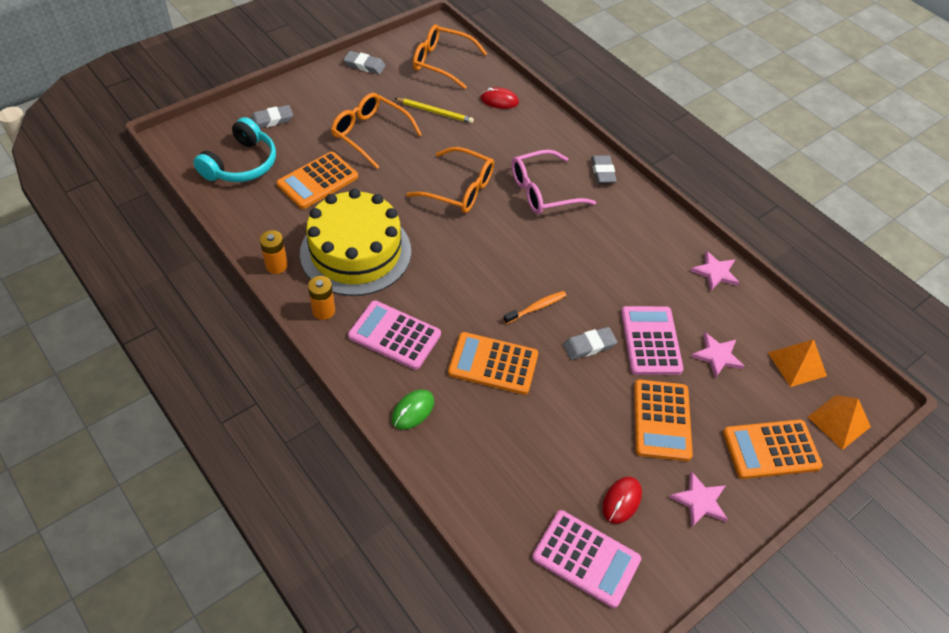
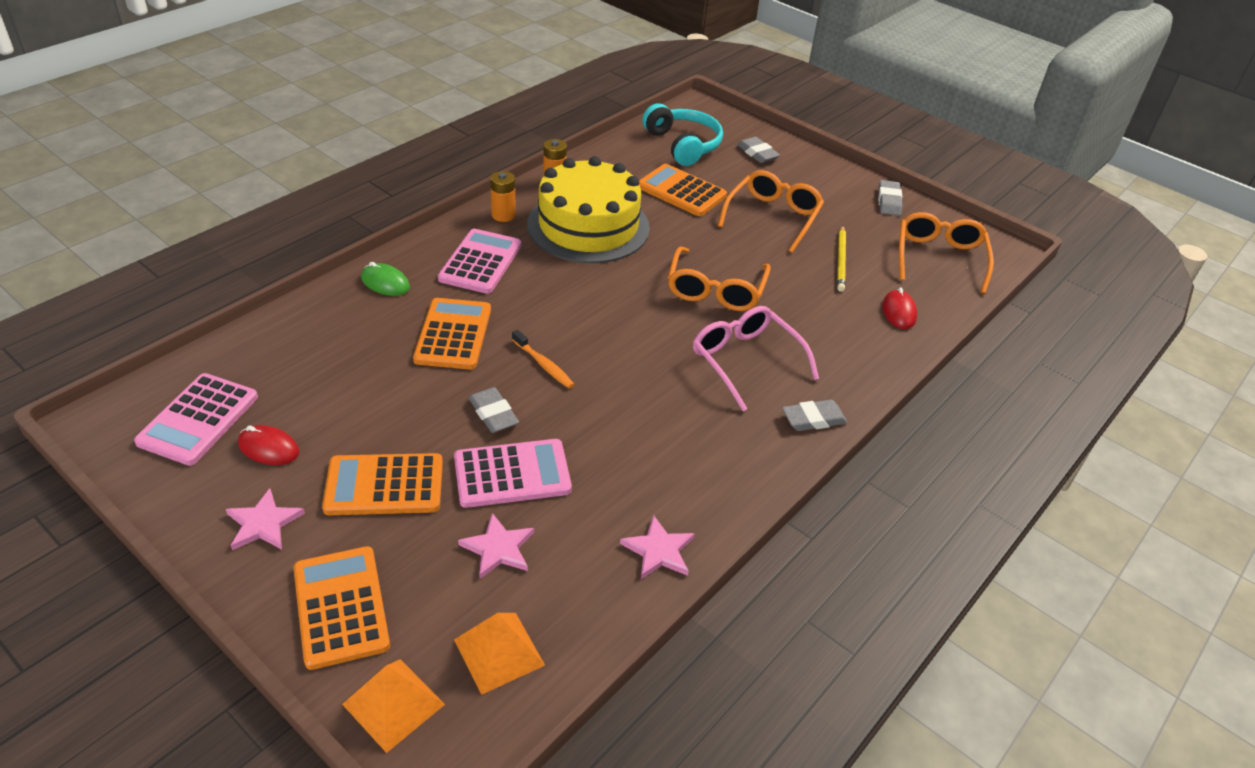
camera: 80 degrees right, 10 degrees down
(241, 164) = (683, 145): turquoise headphones -> turquoise headphones turned 135 degrees counterclockwise

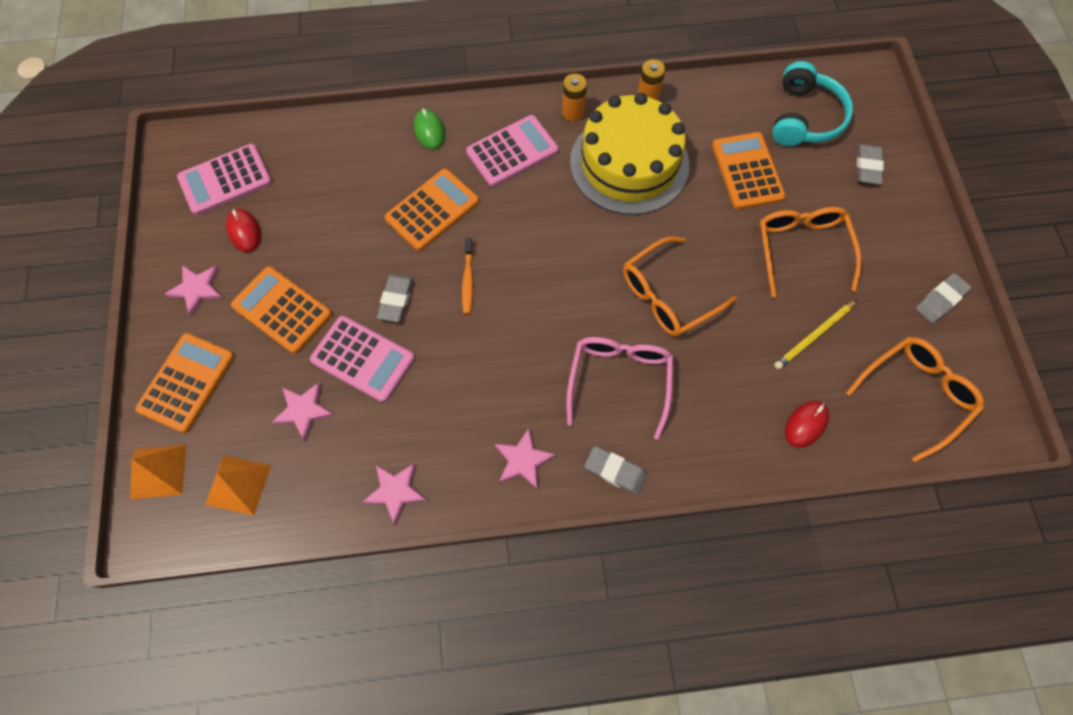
camera: 45 degrees right, 25 degrees up
(737, 457) = (523, 460): none -> pink star
(773, 217) = (802, 249): orange glasses -> orange glasses turned 75 degrees counterclockwise

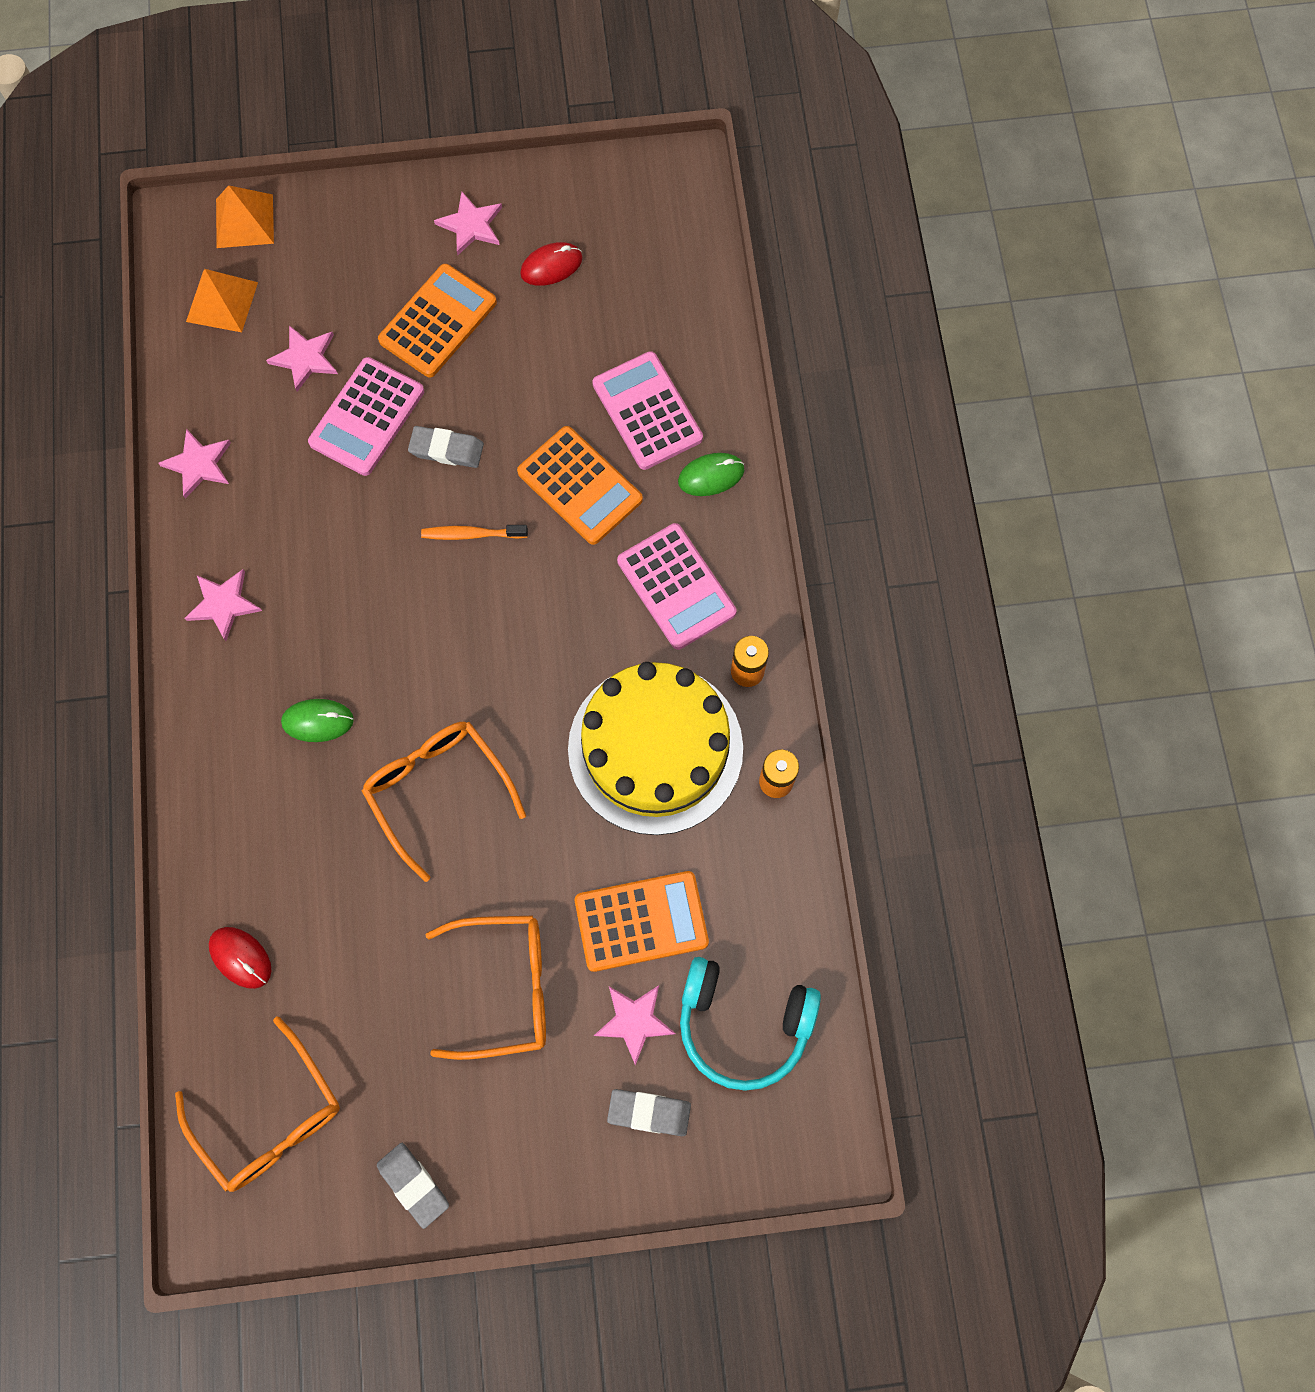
camera: 90 degrees right, 5 degrees up
(187, 383) = (348, 233): orange calculator -> none
(225, 180) = (629, 234): pink calculator -> pink calculator (647, 411)
(615, 471) = (200, 711): grey eraser -> none
(619, 381) = (318, 721): pink glasses -> green mouse
(812, 175) = (634, 1021): none -> pink star
(814, 336) = (366, 986): yellow pencil -> none

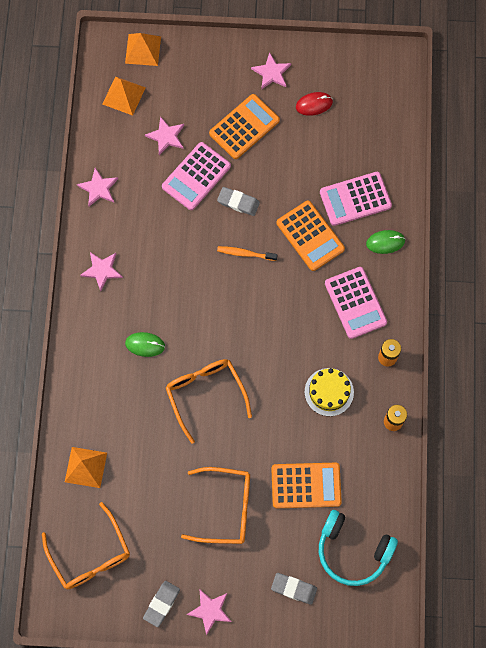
camera: 10 degrees right, 0 degrees up
(241, 957) = (86, 467): red mouse -> orange pyramid
(413, 1184) = (162, 604): grey eraser -> grey eraser turned 60 degrees clockwise
(634, 1021) = (293, 539): pink star -> pink star (210, 610)
(647, 411) = (355, 199): pink calculator -> pink calculator turned 90 degrees counterclockwise
(655, 748) = (329, 392): yellow cake -> yellow cake, size x0.50

